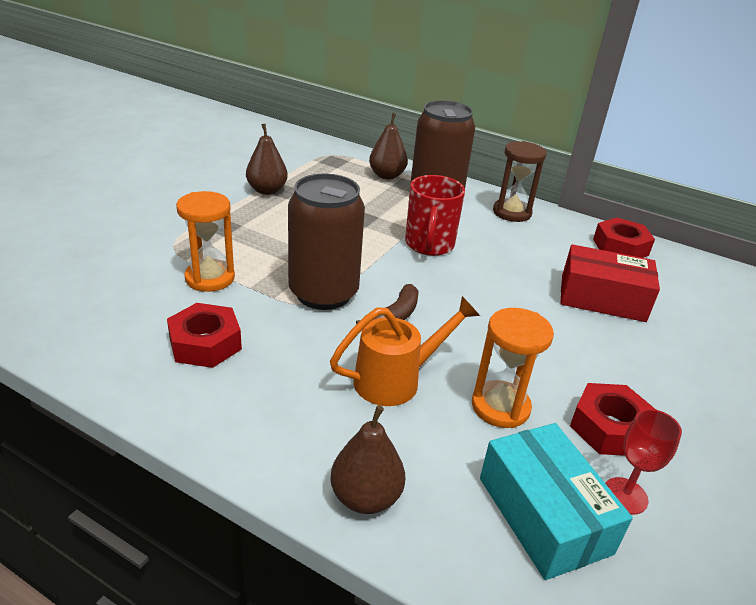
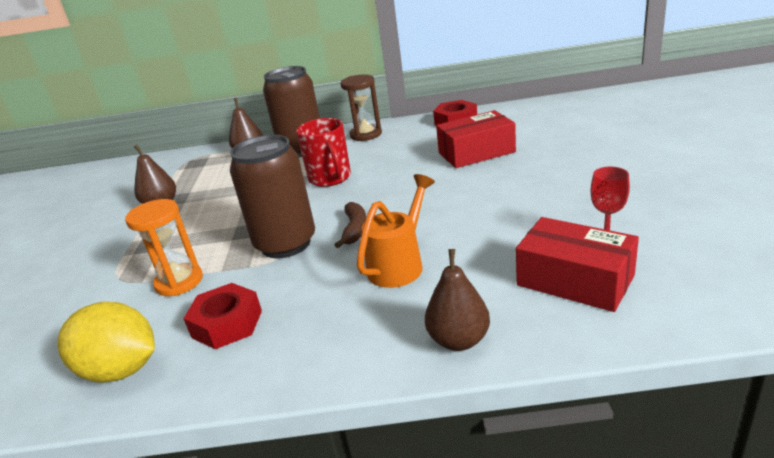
camera: 25 degrees left, 5 degrees down
(99, 334) = (121, 370): none -> yellow lemon
(500, 407) = (483, 241): orange hourglass -> none
(543, 515) = (575, 280): turquoise box -> red box
(609, 428) = (558, 215): red nut -> none

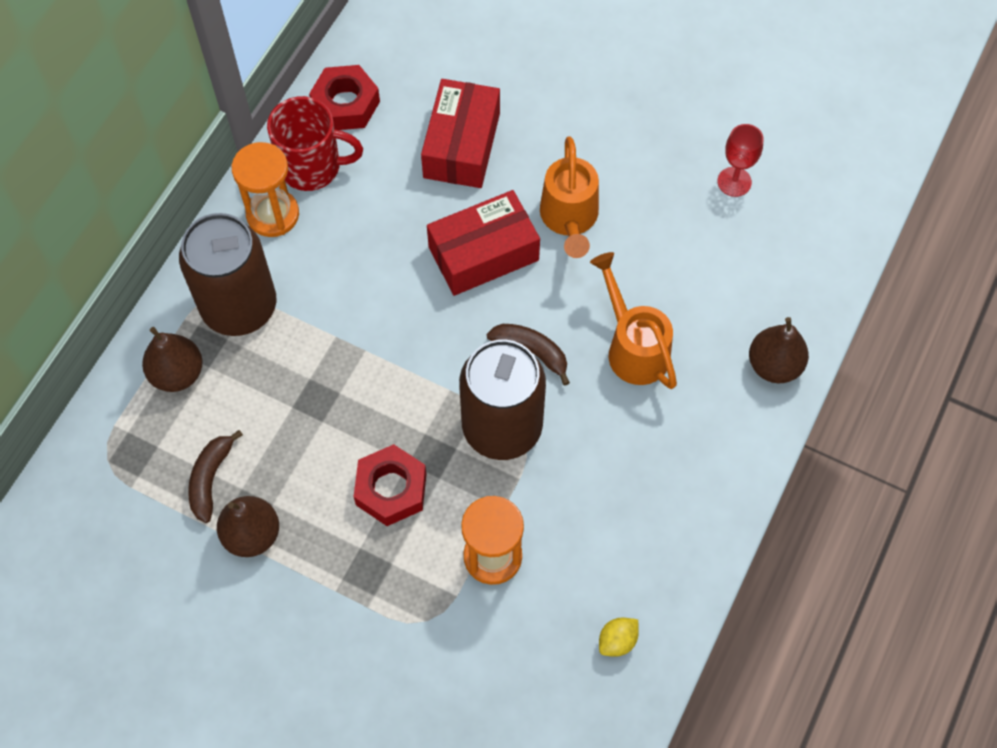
camera: 65 degrees left, 35 degrees up
(121, 370) = (617, 641): yellow lemon -> yellow lemon, size x0.44
(191, 183) = (210, 479): none -> brown banana
(227, 324) = (613, 531): red nut -> red nut (391, 489)
(330, 178) = (375, 316): red mug -> red mug (312, 167)
(366, 134) = (273, 214): brown hourglass -> orange hourglass
(474, 200) = (569, 219): none -> orange watering can
(575, 280) = (764, 241): red box -> red box (483, 253)

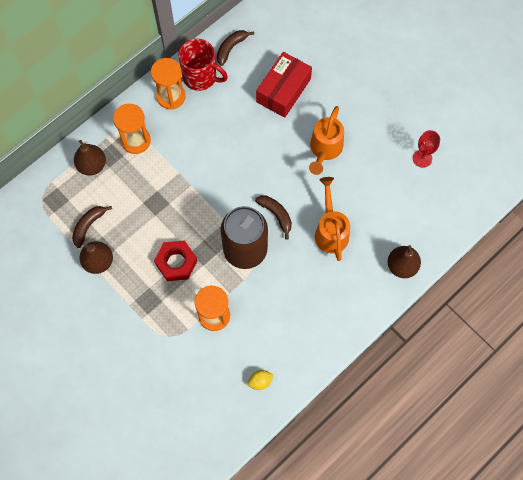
camera: 20 degrees right, 5 degrees up
(239, 307) = (136, 140): brown can -> orange hourglass
(345, 104) = (231, 48): red nut -> brown banana
(483, 253) = (272, 154): red box -> none

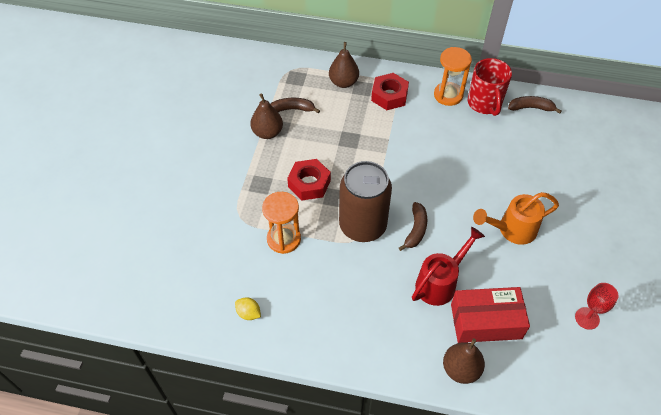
camera: 55 degrees right, 15 degrees down
(136, 140) = (389, 96): orange hourglass -> red nut
(283, 90) = (534, 165): red box -> red box (486, 321)
(330, 231) = (440, 283): orange watering can -> red watering can

